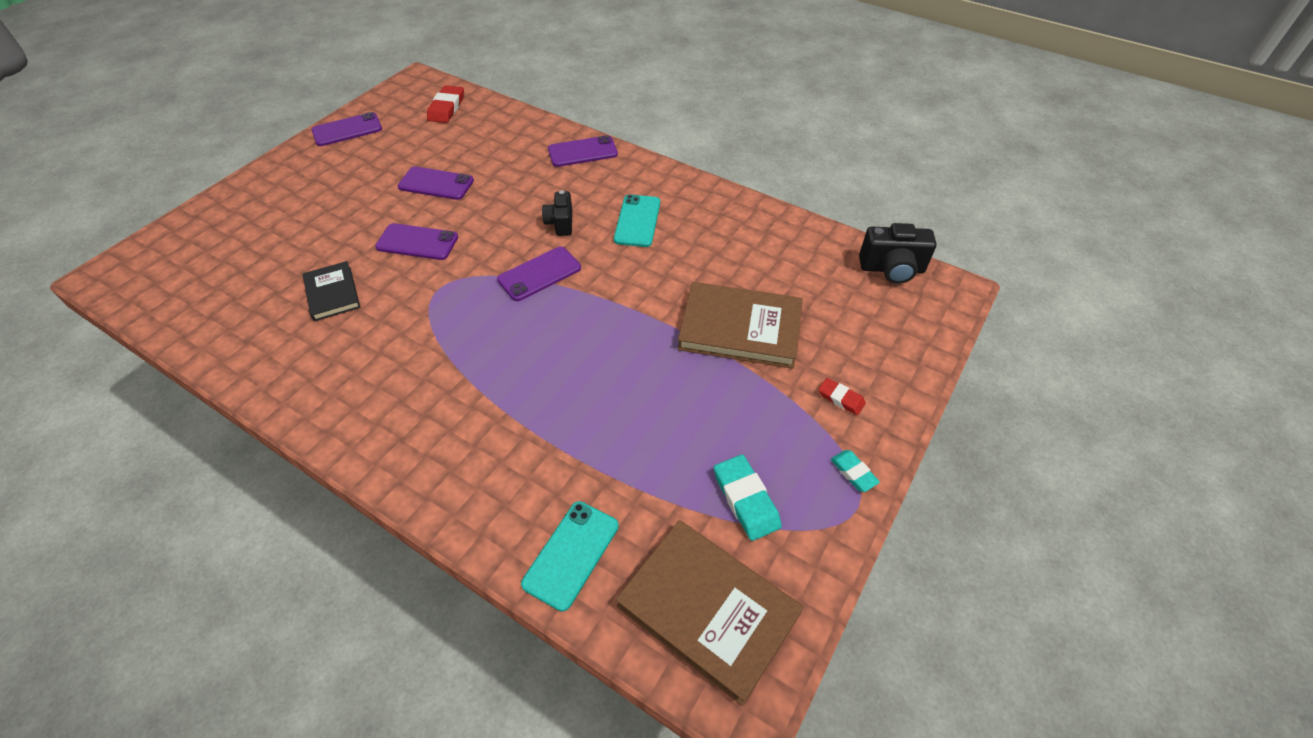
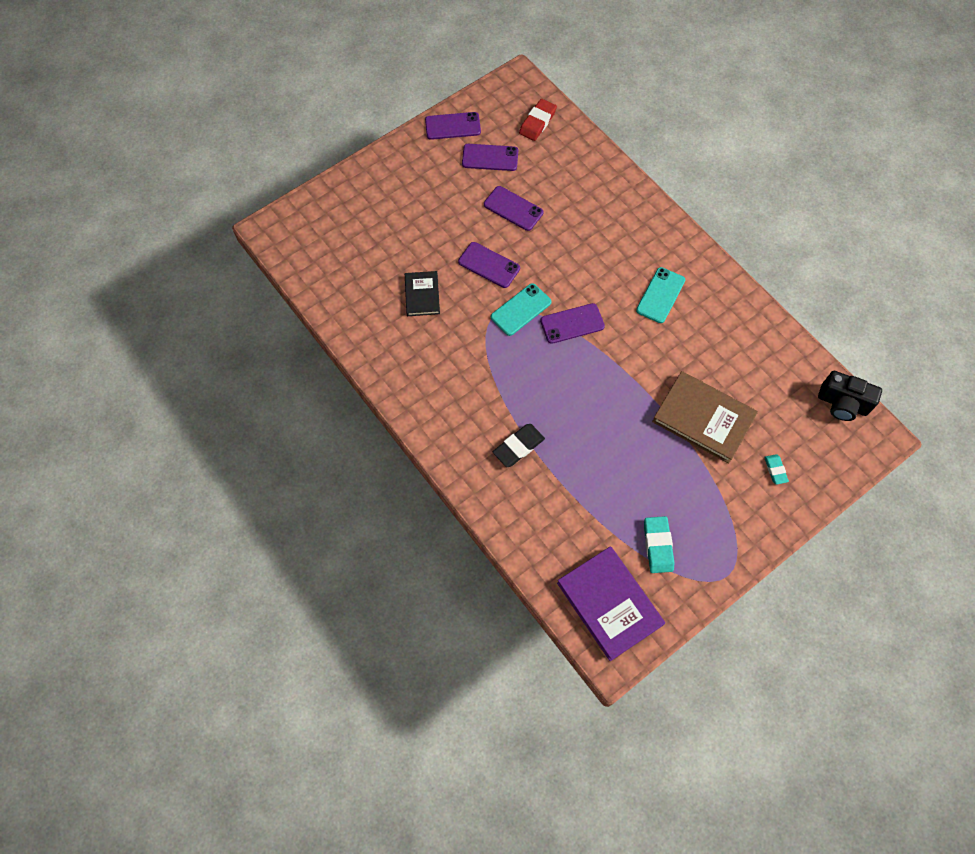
camera: 20 degrees right, 15 degrees up
(505, 432) = (518, 447): none -> black eraser
(560, 223) = (600, 279): black camera -> none
(571, 554) = (539, 543): turquoise phone -> turquoise phone (521, 309)
(582, 152) = (638, 208): purple phone -> purple phone (490, 157)
(708, 610) = (609, 604): brown book -> purple book
(841, 398) = (752, 497): red eraser -> none
(853, 472) = (735, 552): turquoise eraser -> turquoise eraser (775, 470)

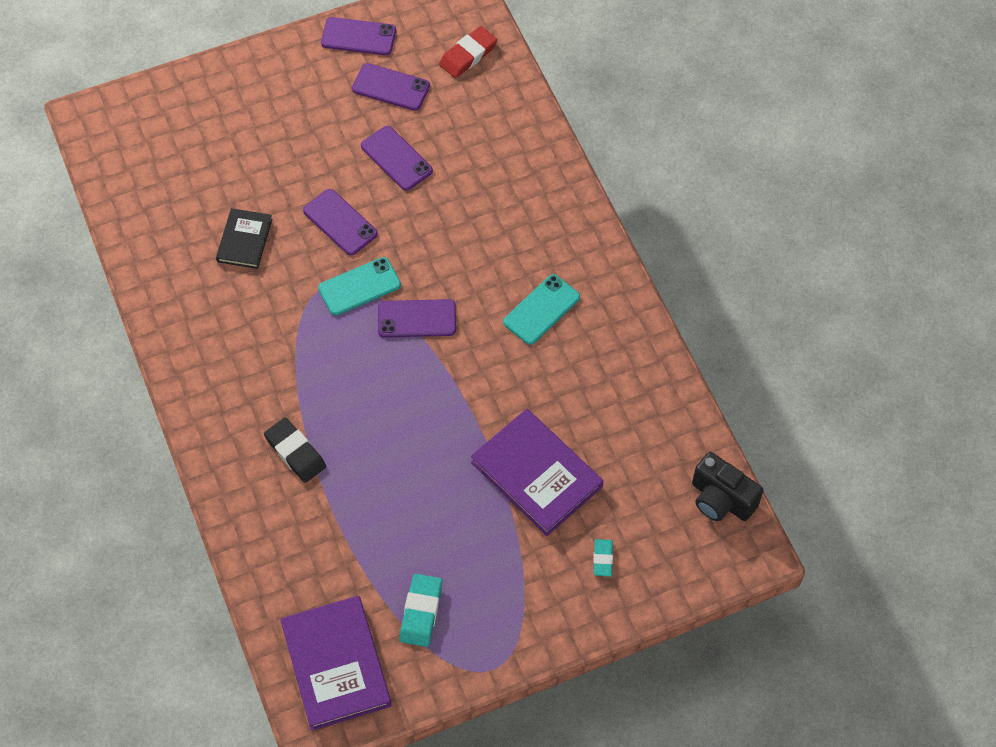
camera: 15 degrees right, 5 degrees down
(518, 447) = (295, 452): black eraser -> black eraser turned 75 degrees clockwise
(703, 419) = (536, 474): brown book -> purple book

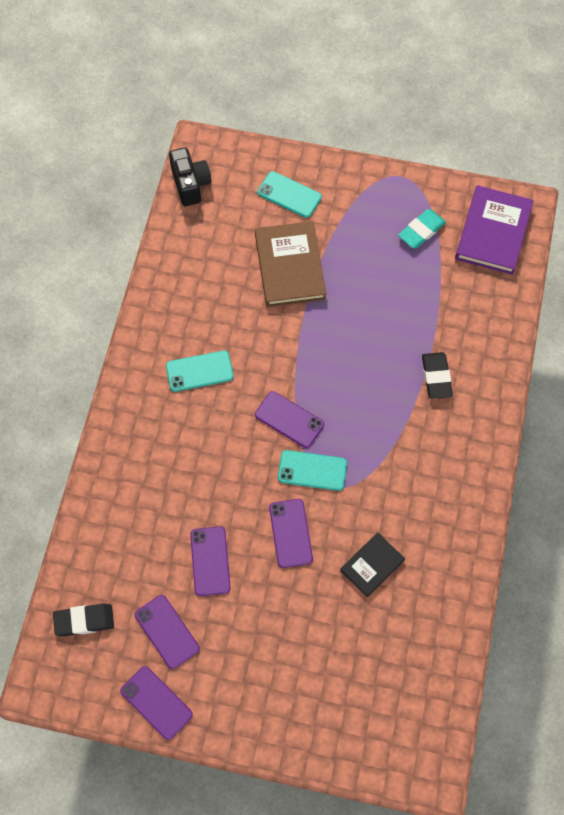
camera: 145 degrees left, 5 degrees up
(468, 55) = (84, 621): red eraser -> black eraser
(536, 474) = (290, 266): purple book -> brown book
(603, 559) = (289, 195): turquoise eraser -> turquoise phone

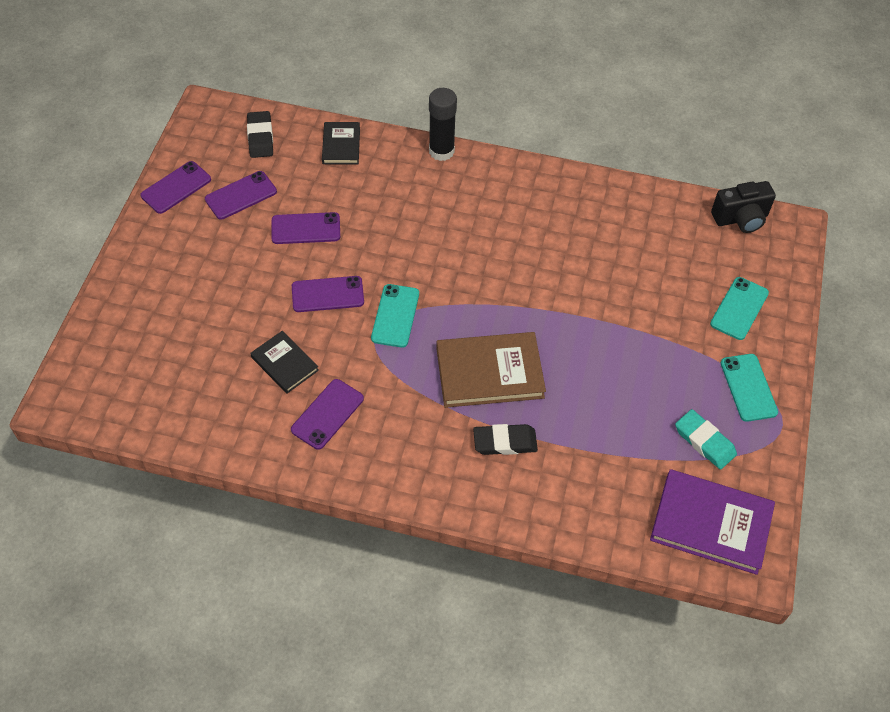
camera: 90 degrees right, 10 degrees down
(97, 535) = (341, 145): none -> black book
(106, 436) = (441, 151): none -> black glue stick
(199, 371) = (511, 223): turquoise phone -> turquoise phone (748, 387)
(289, 419) = (455, 298): purple phone -> purple phone (327, 414)
(290, 266) = (643, 305): brown book -> brown book (489, 373)

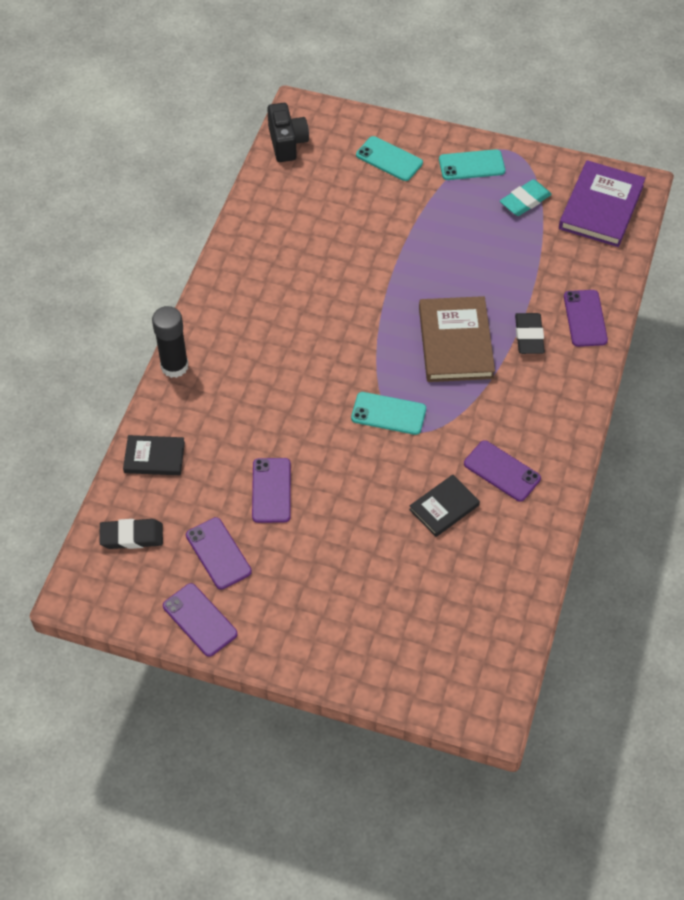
camera: 85 degrees left, 0 degrees up
(327, 294) = (360, 470): purple phone -> purple phone (585, 318)

